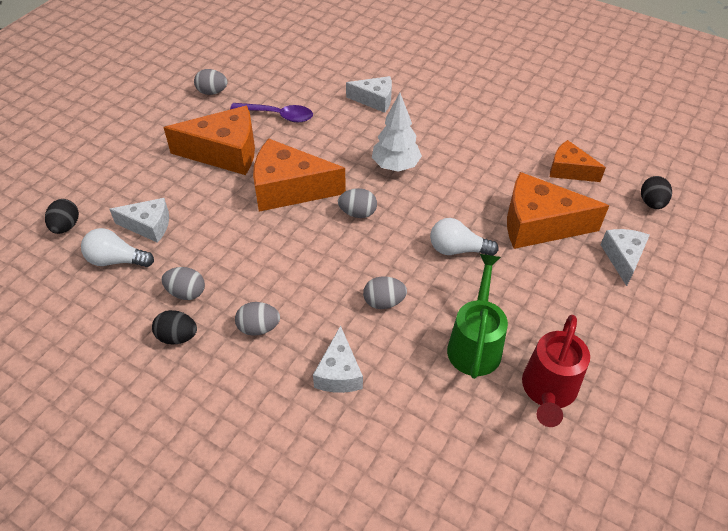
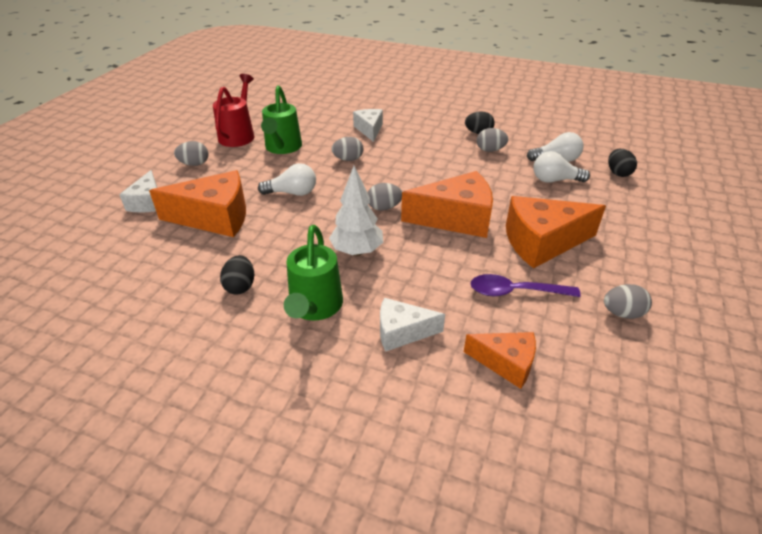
camera: 170 degrees right, 10 degrees down
(148, 226) = (554, 180): white cheese -> white light bulb
(258, 328) = (429, 141): grey egg -> grey egg (194, 164)
(436, 123) = (314, 308): none -> green watering can
(569, 170) = (162, 270): orange cheese -> orange cheese (506, 363)
(651, 203) = (88, 248): black egg -> black egg (240, 286)

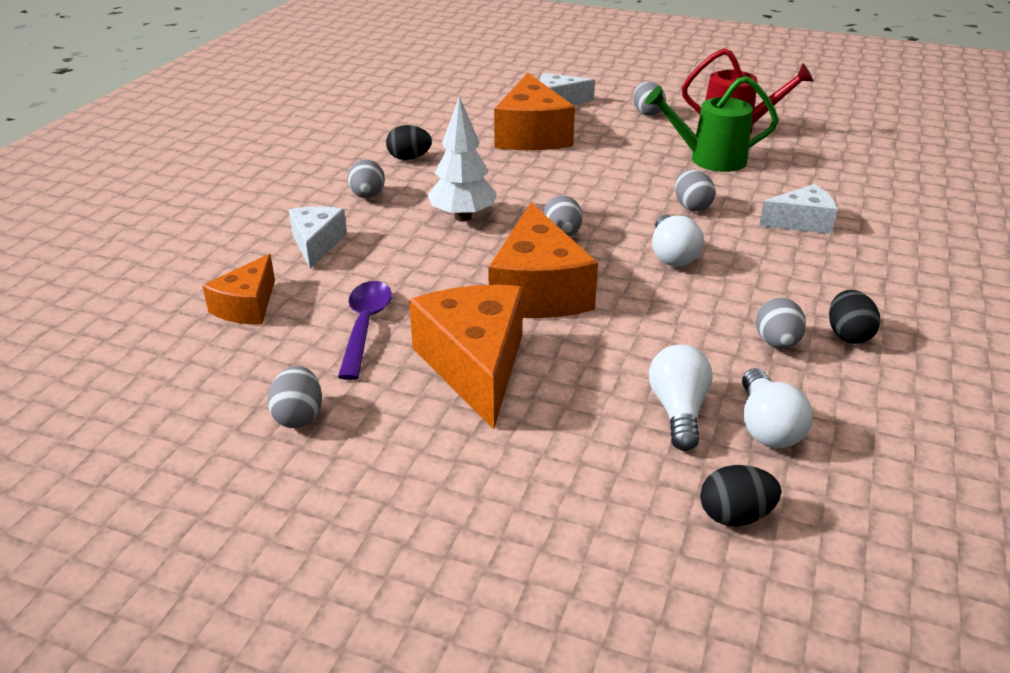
camera: 90 degrees right, 5 degrees down
(292, 193) = (590, 173): white light bulb -> white light bulb (672, 255)
(314, 308) = (367, 196): green watering can -> grey egg

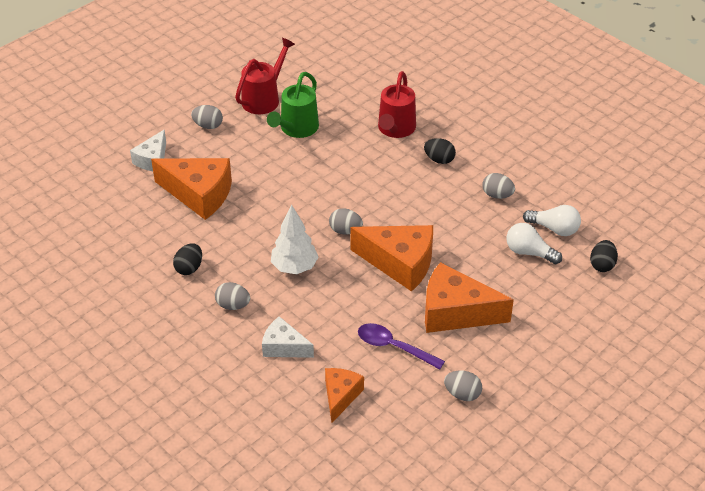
camera: 65 degrees left, 10 degrees up
(247, 306) = (340, 396): orange cheese -> orange cheese turned 120 degrees counterclockwise
(672, 255) = (397, 195): white light bulb -> none
(692, 206) = (349, 163): grey egg -> none
(801, 222) = (395, 129): white cheese -> red watering can
(848, 335) = (504, 168): black egg -> black egg (439, 160)

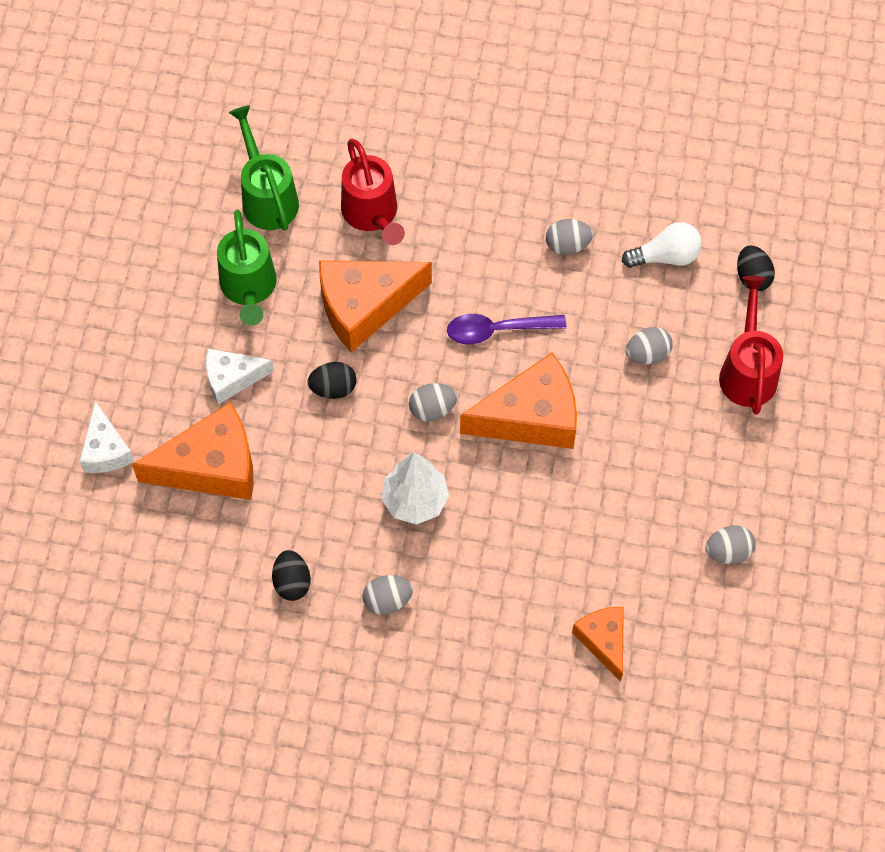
camera: 35 degrees left, 20 degrees up
(208, 125) = (131, 351): grey egg -> grey egg (647, 354)
(264, 98) = (167, 262): red watering can -> red watering can (748, 370)
(284, 347) = (491, 618): white cheese -> white cheese (232, 378)
(345, 96) = (267, 196): none -> green watering can
(393, 347) = (611, 538): purple spoon -> purple spoon (497, 330)
(439, 160) = (461, 231): black egg -> black egg (333, 388)
(455, 312) = (642, 446): orange cheese -> orange cheese (364, 306)
(529, 252) = (662, 309): white light bulb -> none

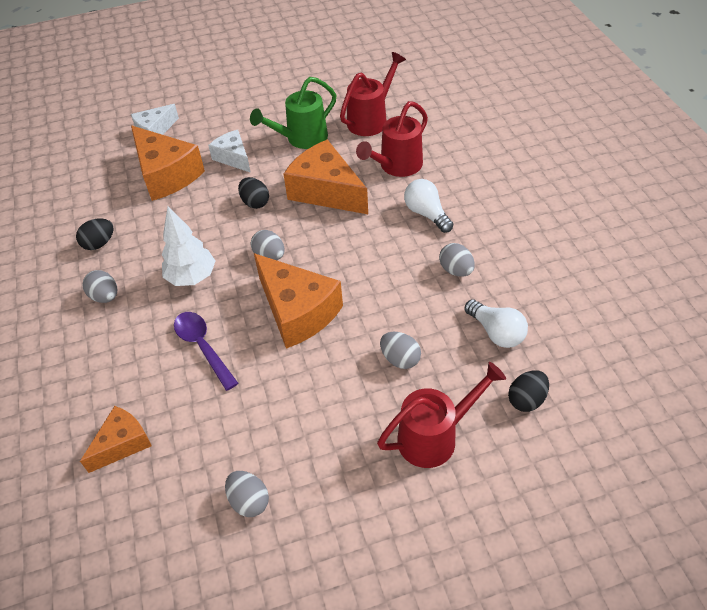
camera: 65 degrees right, 15 degrees down
(267, 196) = (371, 119): green watering can -> red watering can
(469, 227) = (426, 214): none -> white light bulb
(497, 330) = (356, 262): purple spoon -> purple spoon (203, 347)

